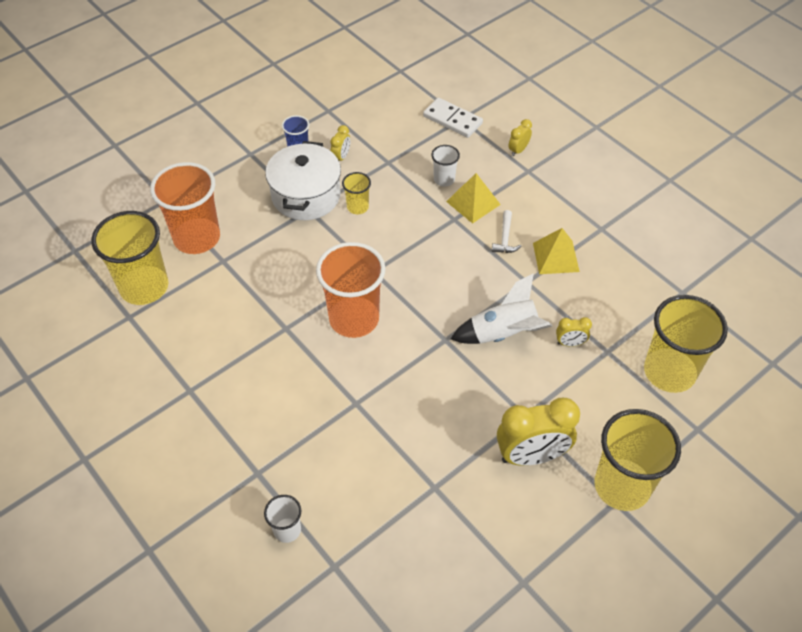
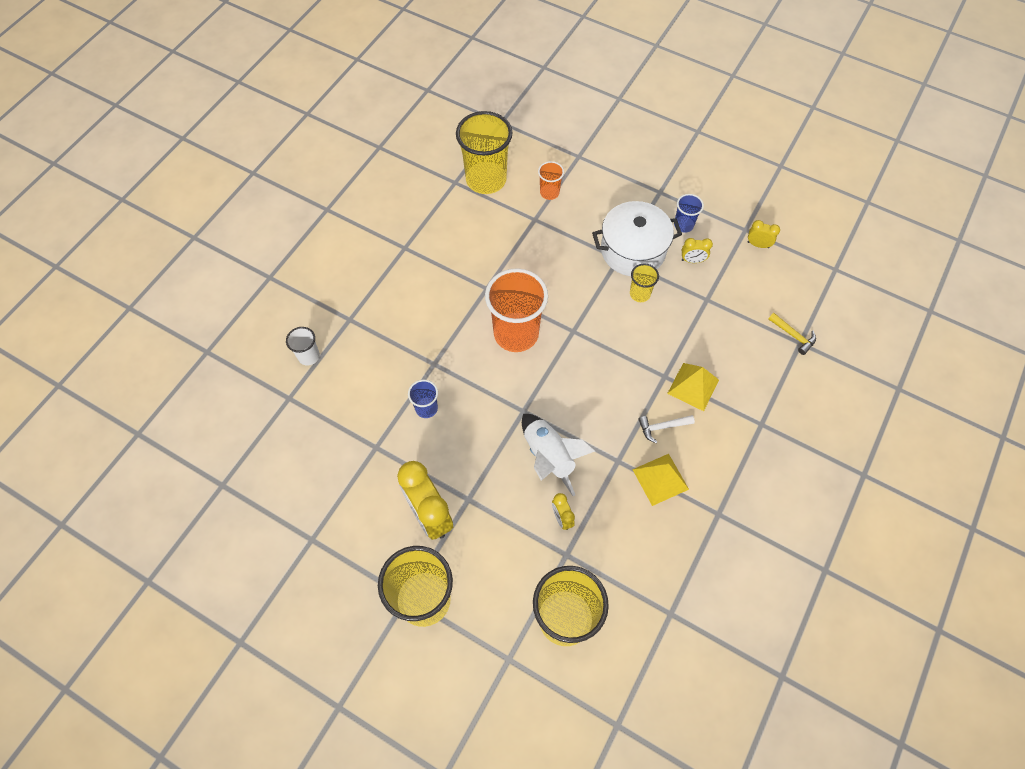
camera: 70 degrees right, 10 degrees up
(197, 238) = (549, 192): orange cup -> orange cup, size x0.48
(407, 425) = (426, 408): none -> blue cup
(444, 179) = (710, 352): white cup -> none
(452, 120) = (793, 336): white domino -> yellow hammer
(518, 150) = (785, 407): yellow clock -> yellow clock (758, 244)

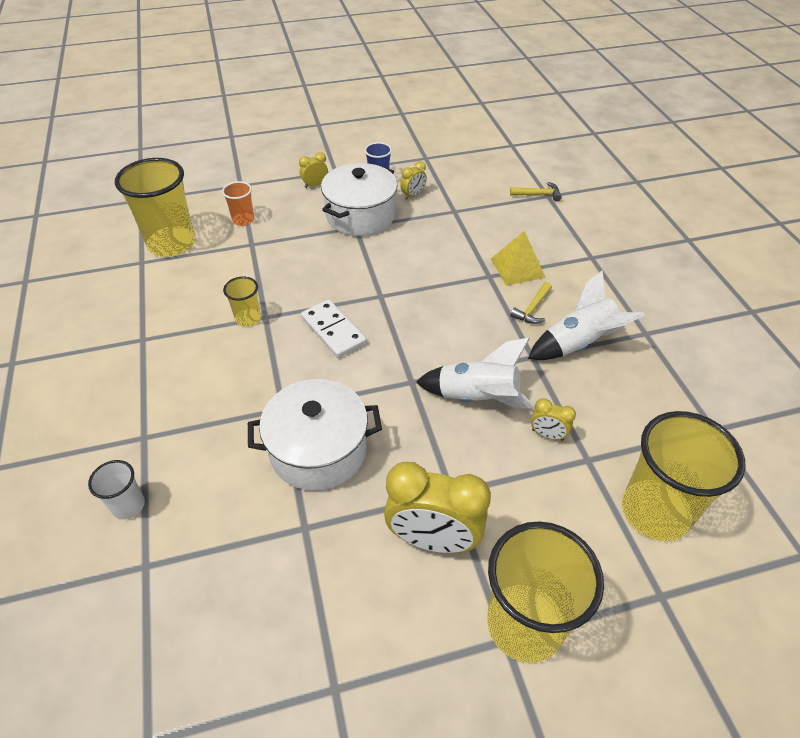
camera: 45 degrees left, 15 degrees down
(426, 408) = (318, 450): blue cup -> white pot
(516, 333) = (333, 331): orange cup -> white domino
(640, 294) = (401, 238): yellow cup -> yellow cup (248, 318)
(660, 479) = (578, 344): yellow pyramid -> white rocket
(662, 427) = (532, 309): white hammer -> yellow hammer
(758, 244) = (445, 161): yellow clock -> yellow clock (315, 185)

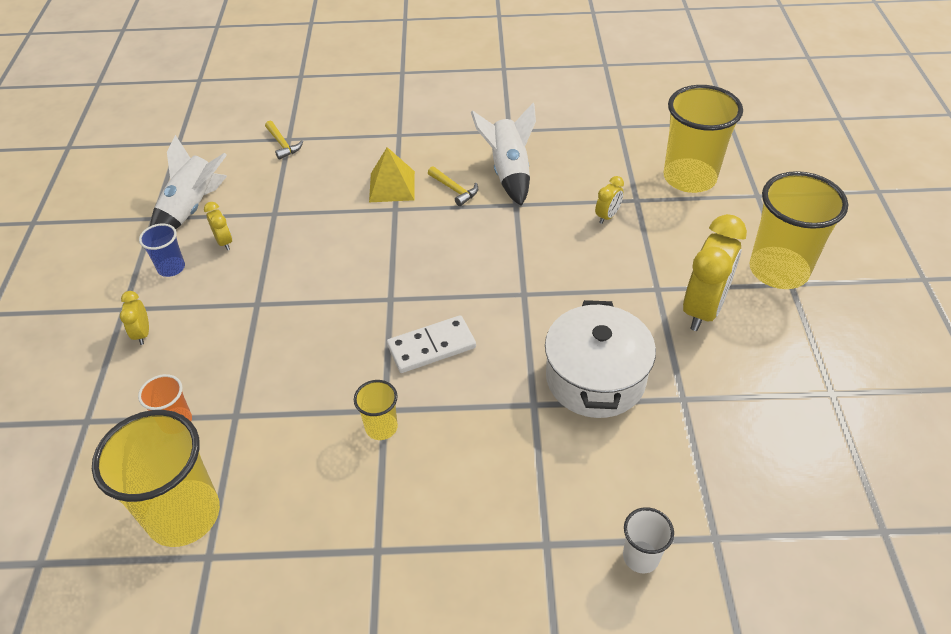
camera: 75 degrees left, 0 degrees up
(360, 216) = (237, 296): white pot -> none
(477, 398) = (556, 251): white rocket -> white rocket (193, 208)
(538, 194) = (283, 144): yellow hammer -> yellow hammer turned 135 degrees clockwise

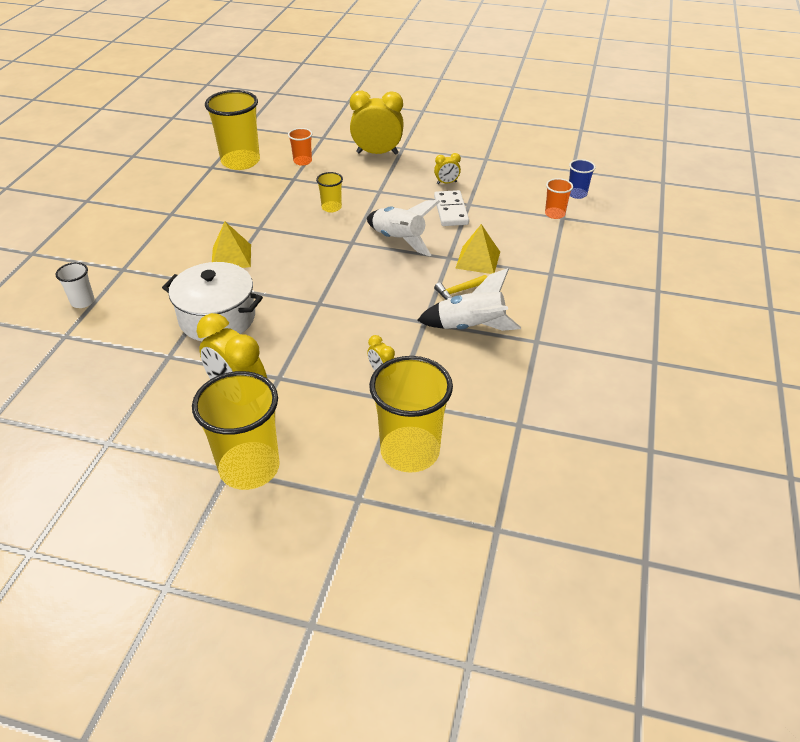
camera: 105 degrees right, 5 degrees down
(142, 333) = (377, 153): yellow clock -> yellow clock, size x2.14
(171, 268) = (430, 163): blue cup -> blue cup (577, 194)
(193, 208) = (489, 173): white rocket -> white rocket (399, 240)
(283, 144) = (554, 214): yellow hammer -> orange cup
(381, 427) = (247, 225): yellow cup -> yellow cup (331, 207)
(431, 346) = (296, 252): white domino -> white domino (451, 211)
(466, 415) = (231, 257): none -> yellow pyramid

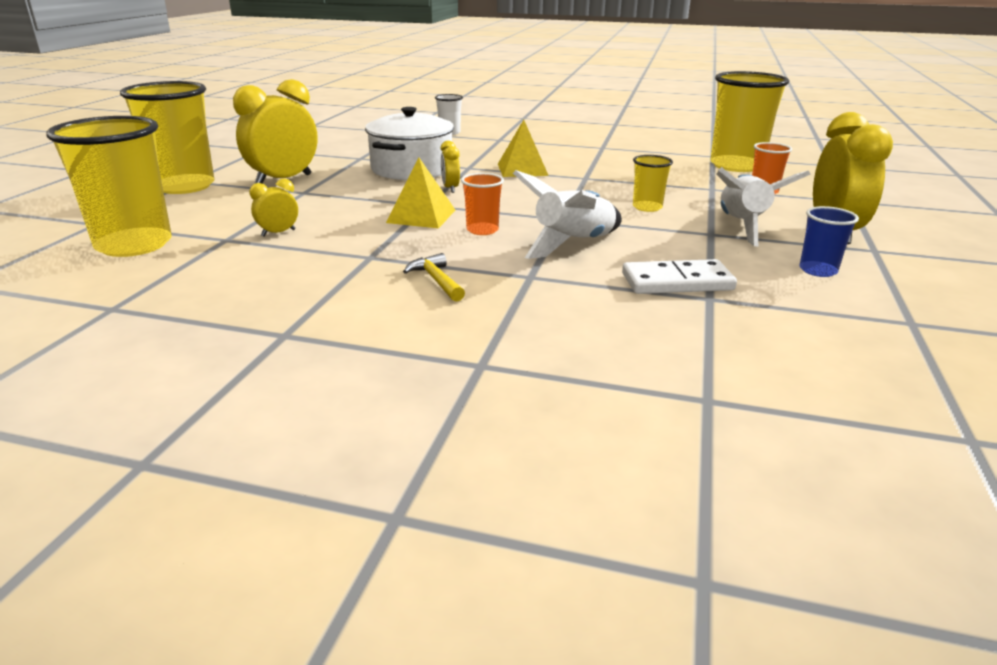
camera: 90 degrees right, 15 degrees down
(446, 183) = (774, 281): yellow clock -> yellow clock (450, 188)
(471, 327) = (344, 285): white rocket -> white rocket (741, 226)
(478, 260) = (524, 298): yellow pyramid -> yellow pyramid (421, 216)
(554, 214) = (717, 390): orange cup -> orange cup (482, 230)
(577, 194) = (837, 433): blue cup -> blue cup (818, 270)

